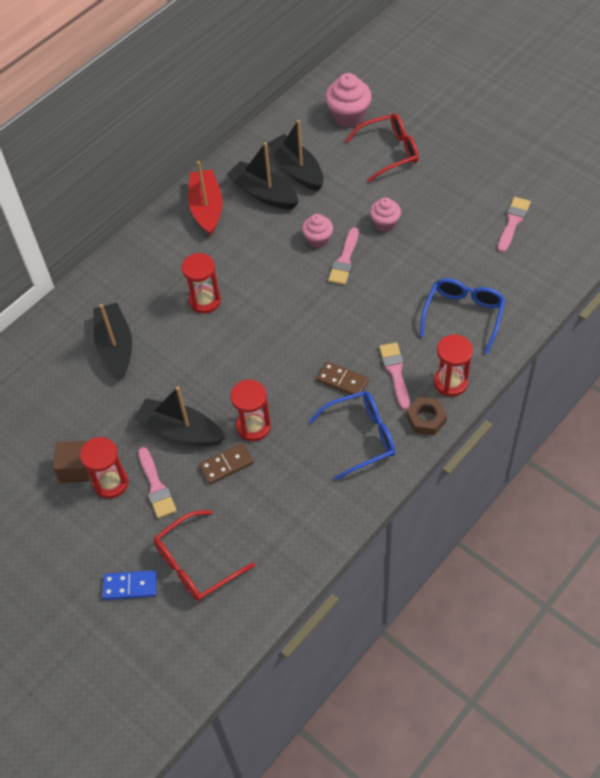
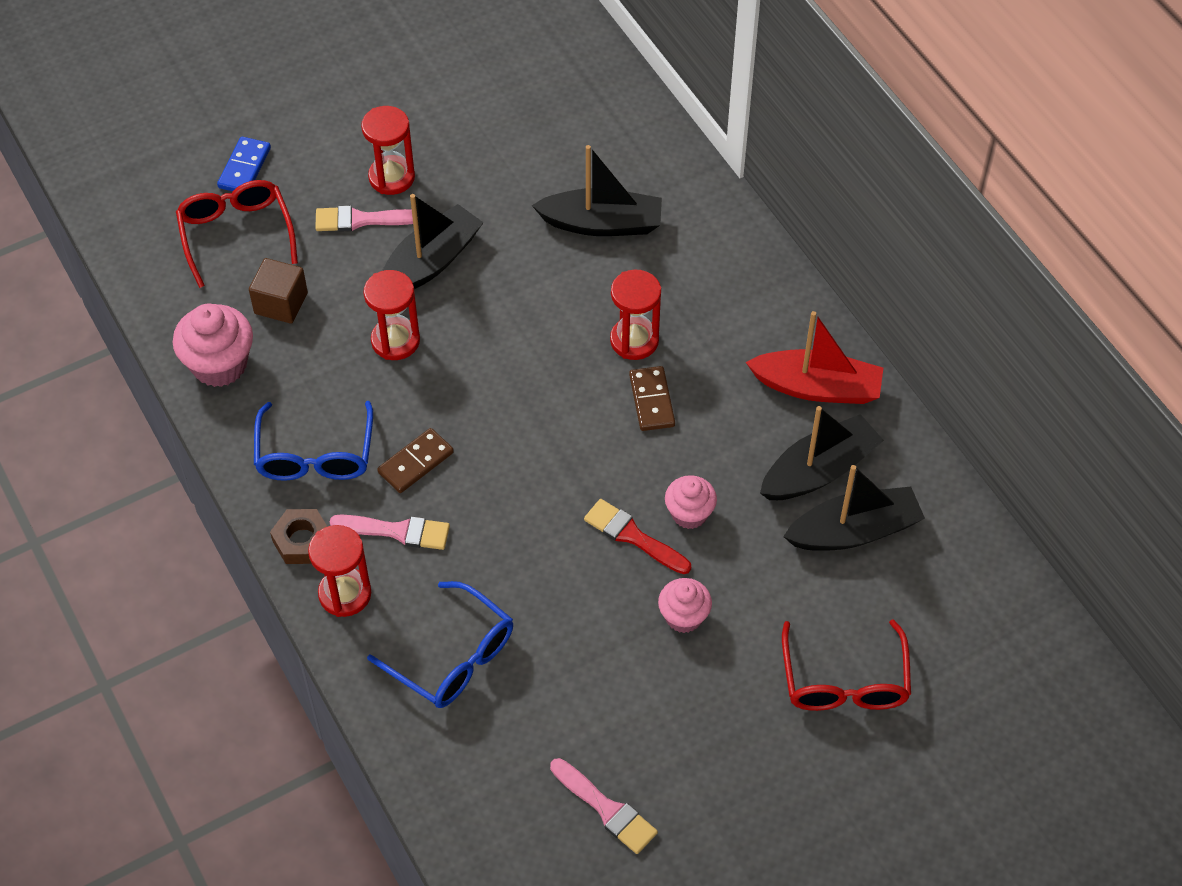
camera: 105 degrees right, 0 degrees up
(76, 469) = (430, 148): brown cube -> brown cube (281, 303)
(226, 465) = (354, 297): brown domino -> brown domino (651, 400)
(344, 260) = (633, 536): pink brush -> red brush
(348, 116) = (956, 648): pink cupcake -> pink cupcake (219, 365)

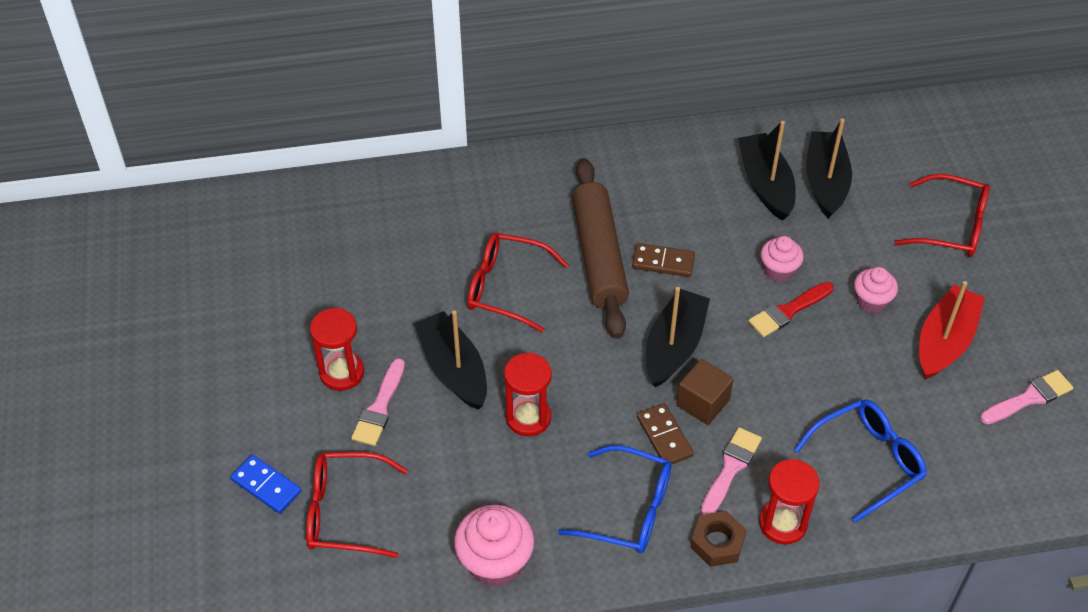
camera: 70 degrees left, 5 degrees down
(281, 303) = (445, 495): brown cube -> brown cube (703, 403)
(554, 272) = (505, 287): none -> red glasses
(601, 224) = (470, 242): black boat -> black boat (674, 346)
(634, 340) = (599, 256): red hourglass -> brown rolling pin
(816, 387) = (690, 162): red boat -> red boat (944, 341)

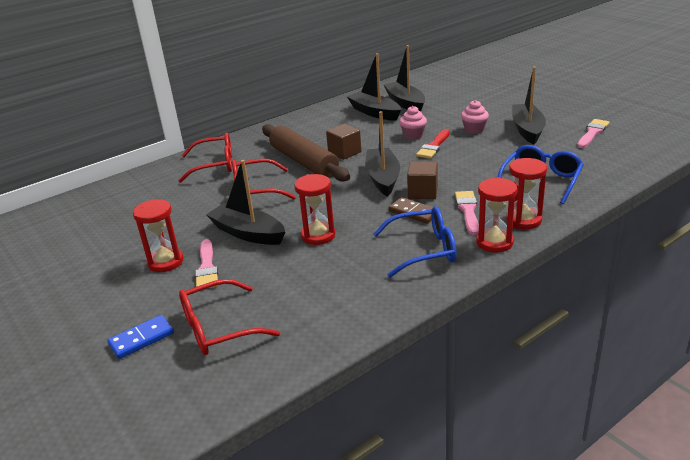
camera: 25 degrees left, 20 degrees down
(266, 486) = (142, 339): blue domino -> blue domino turned 45 degrees counterclockwise
(495, 563) = (356, 309): pink cupcake -> none
(663, 262) = (344, 152): brown domino -> brown cube
(717, 543) = (494, 242): brown nut -> red hourglass
(944, 341) = (527, 130): red boat -> black boat
(952, 227) = (485, 97): red glasses -> red glasses (215, 165)

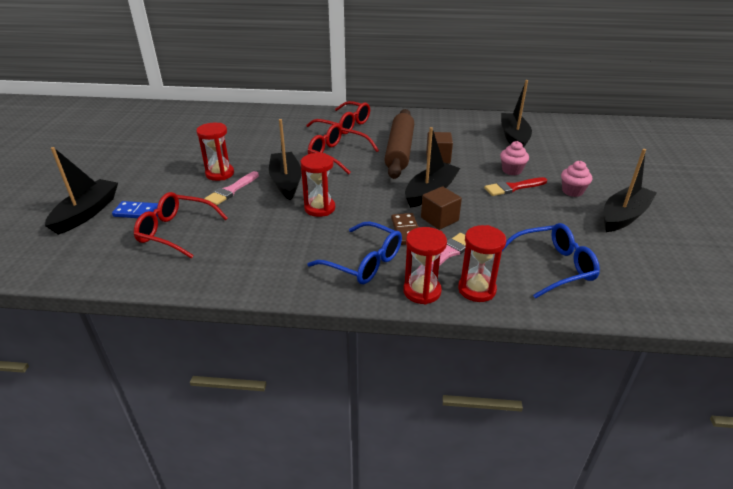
camera: 40 degrees right, 5 degrees up
(405, 103) = (552, 141): black boat -> black boat (86, 213)
(592, 133) = (689, 253): pink brush -> none

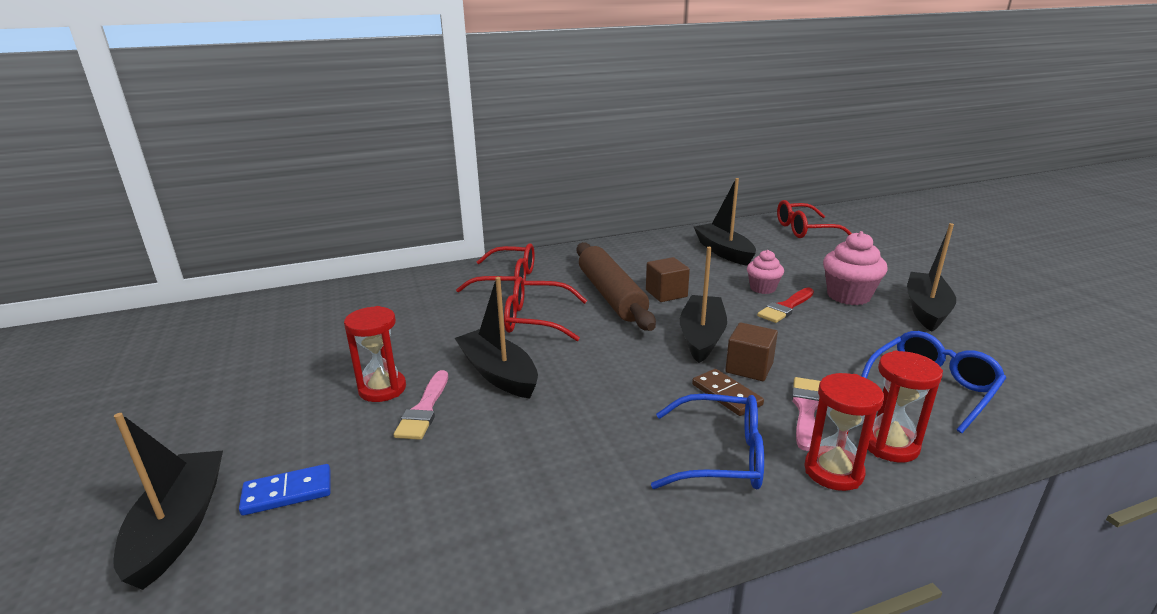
camera: 25 degrees left, 10 degrees down
(176, 231) = (386, 505): red glasses -> red glasses (804, 230)
(319, 208) = (583, 398): red hourglass -> none
(572, 191) = (848, 296): pink cupcake -> pink cupcake, size x1.60

